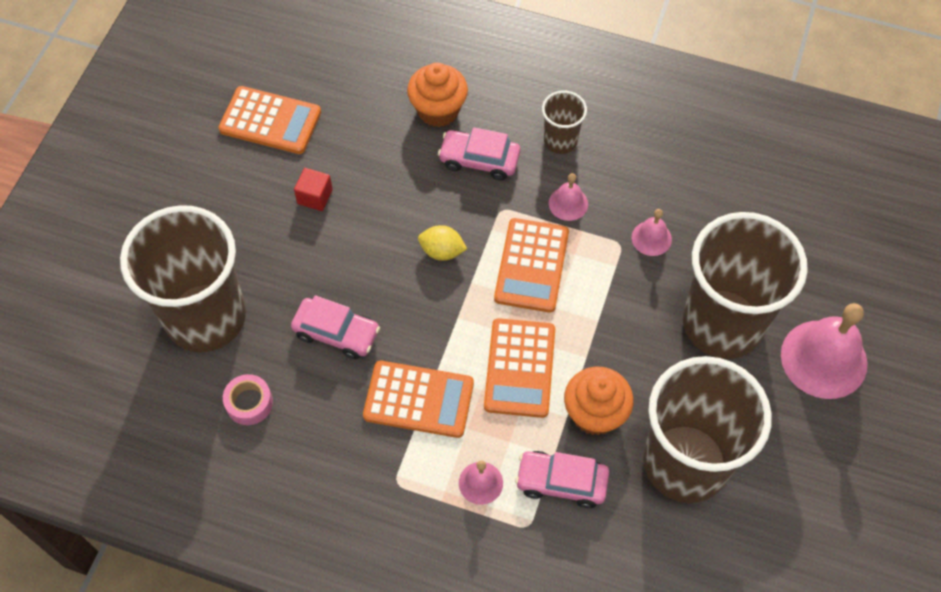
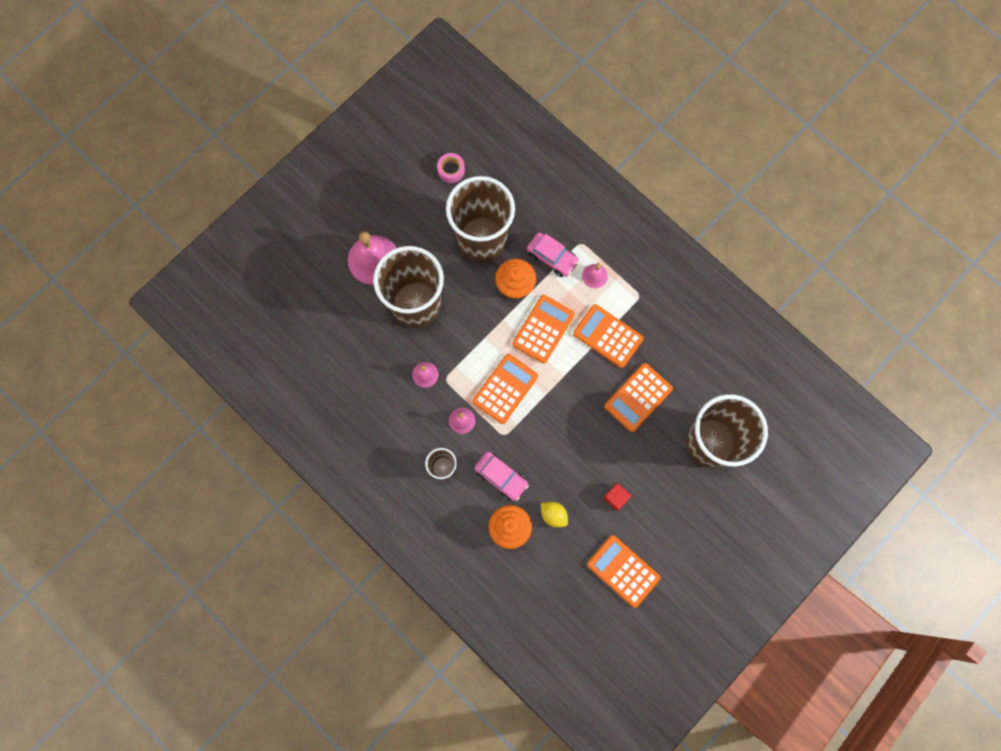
camera: 155 degrees left, 15 degrees up
(249, 403) = (703, 376): pink tape -> pink tape (451, 170)
(336, 333) = (638, 397): pink car -> orange calculator
(442, 251) = (553, 422): yellow lemon -> yellow lemon (553, 515)

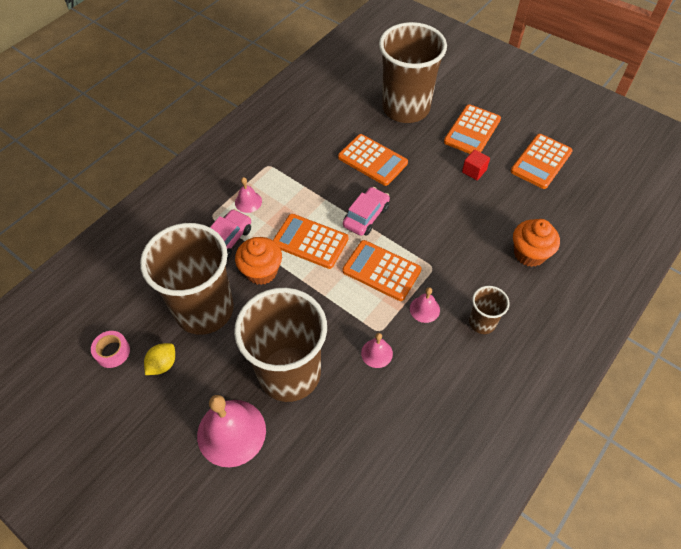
camera: 95 degrees left, 20 degrees down
(501, 477) = (478, 266): pink car -> pink car (366, 216)
(553, 515) = (505, 218): yellow lemon -> yellow lemon (163, 364)
(608, 336) = (312, 187): orange calculator -> orange calculator (472, 131)

